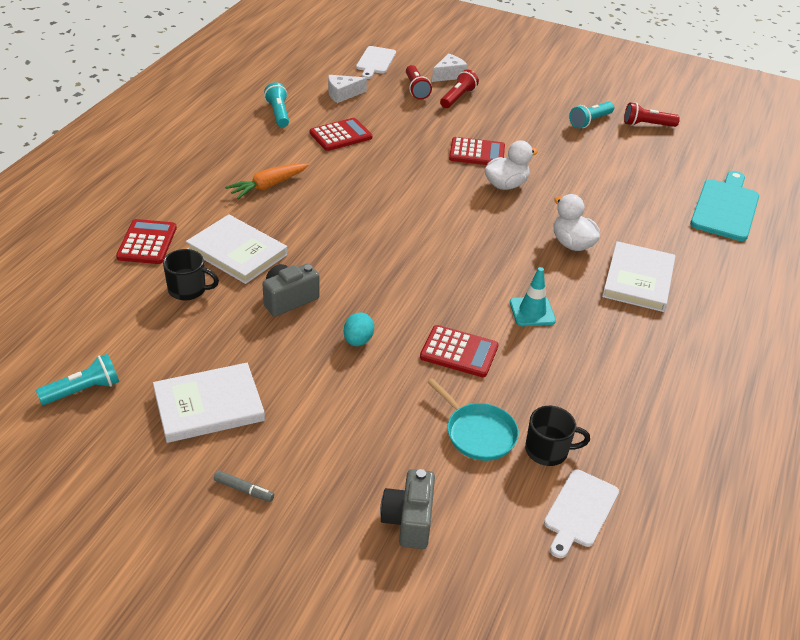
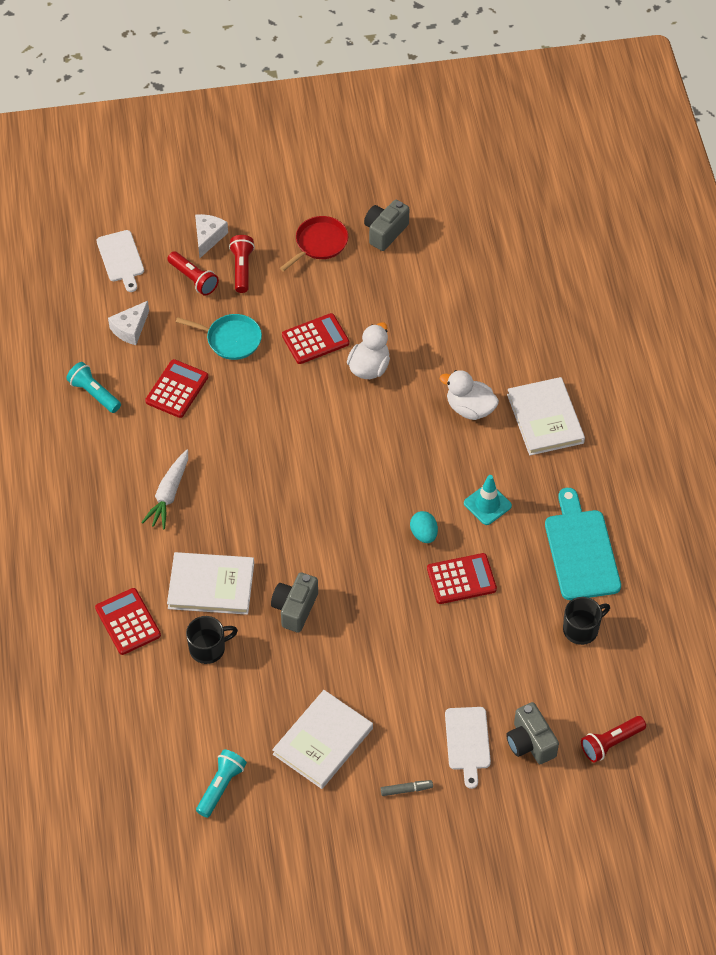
camera: 30 degrees left, 15 degrees up
(268, 186) = (169, 494): orange carrot -> white carrot
(358, 340) = (380, 615): turquoise egg -> turquoise egg (423, 534)
(478, 433) = (525, 644): turquoise pan -> turquoise pan (231, 339)
(531, 108) = (319, 243): none -> red pan
(579, 511) = (632, 665): white cutting board -> white cutting board (467, 742)
(590, 121) = (385, 232): turquoise flashlight -> grey camera
(647, 125) = (438, 207): red flashlight -> red flashlight (611, 743)
(725, 208) = (566, 286): turquoise cutting board -> turquoise cutting board (581, 550)

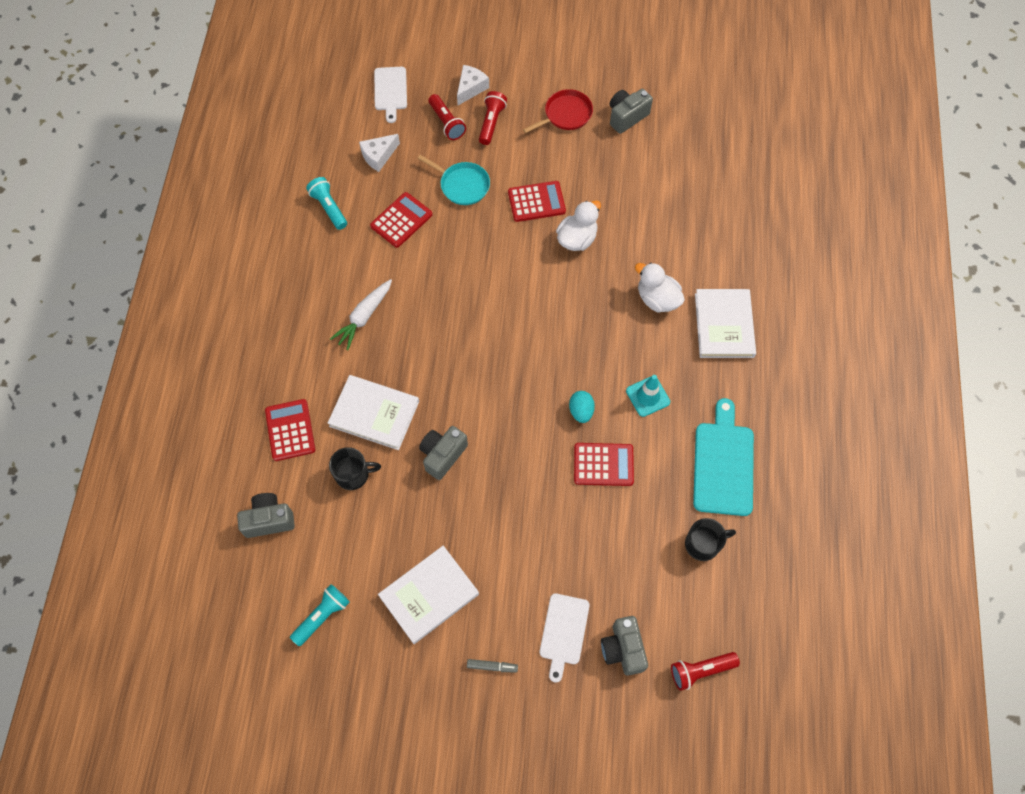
camera: 15 degrees right, 10 degrees up
(135, 711) = (269, 520): none -> grey camera

